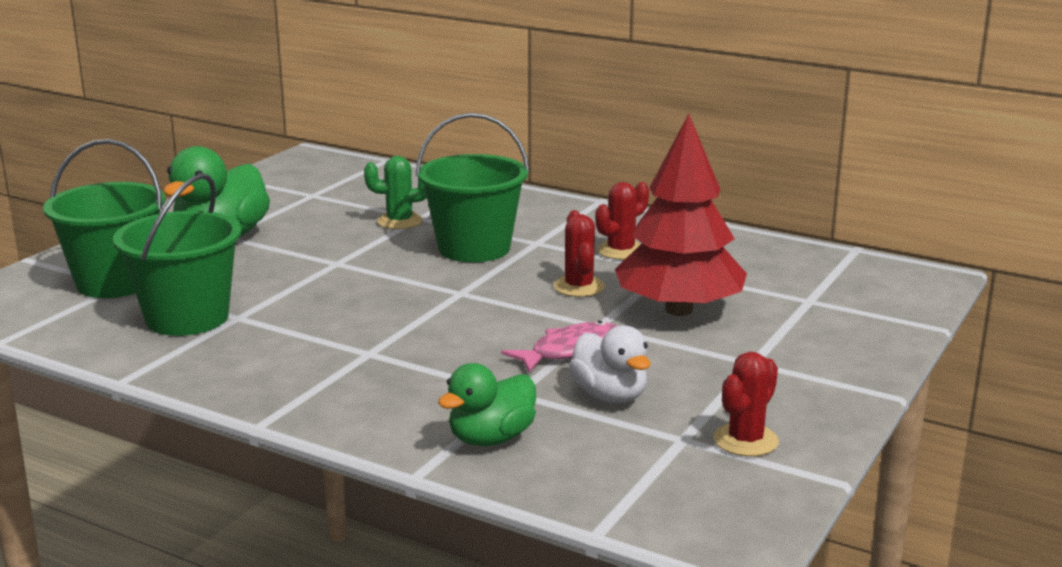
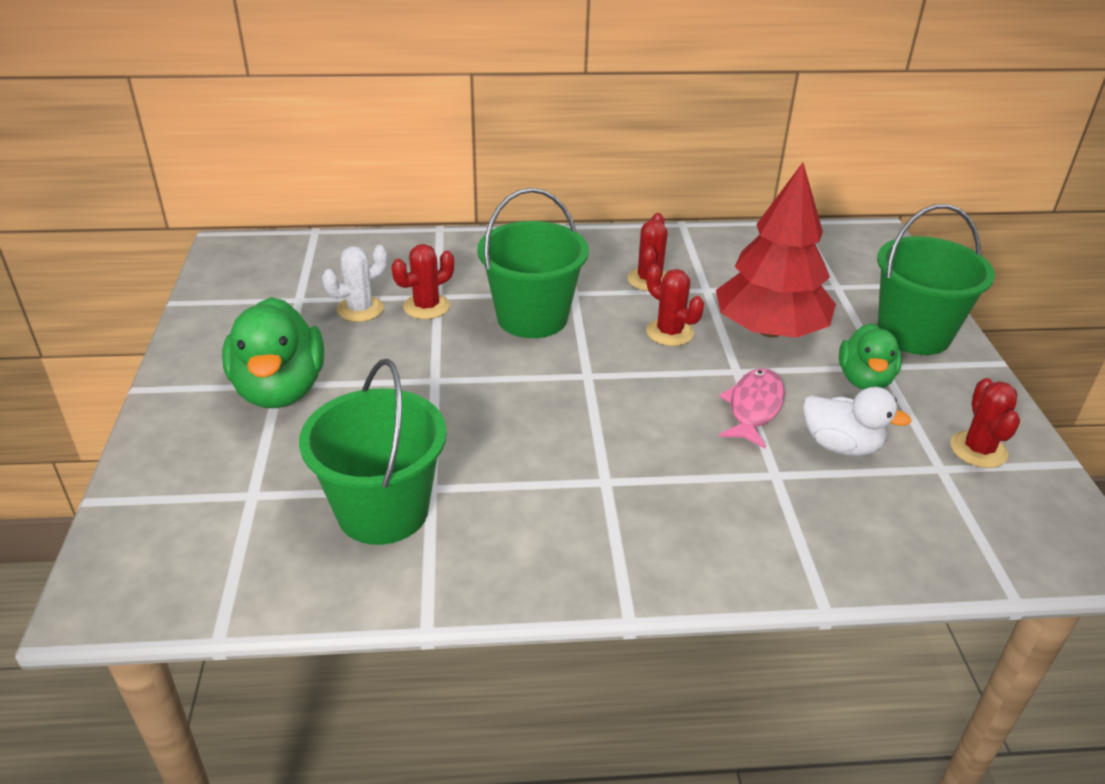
camera: 35 degrees left, 15 degrees up
(116, 282) = (242, 493): green bucket -> green bucket (913, 334)
(347, 211) = (360, 309): none -> white cactus
(399, 221) = (426, 307): green cactus -> red cactus
(491, 439) = (823, 536): green duck -> green duck (864, 380)

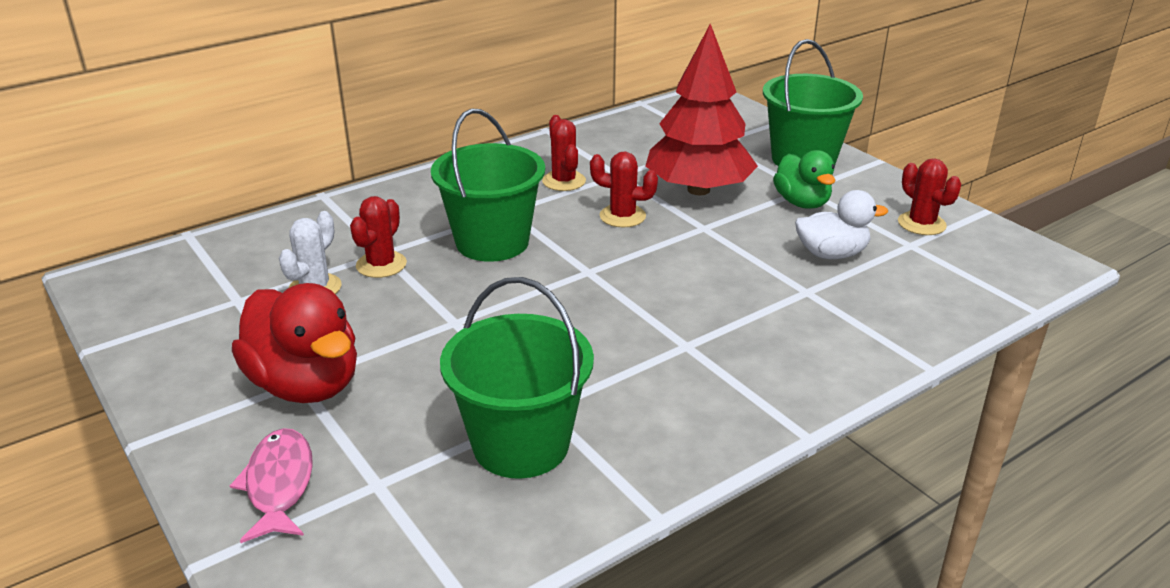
camera: 30 degrees left, 5 degrees down
(280, 389) = (306, 385): green duck -> red duck
(753, 408) = (743, 250): pink fish -> pink fish (279, 484)

